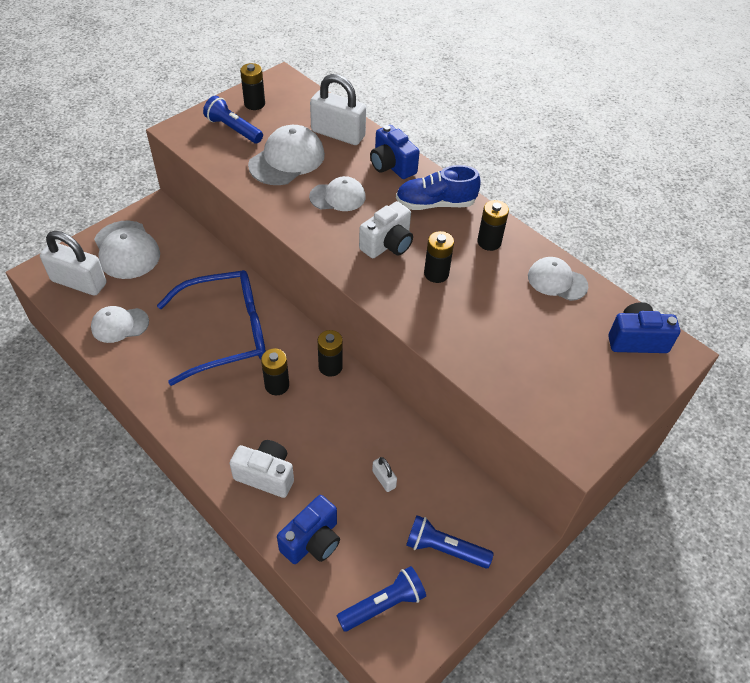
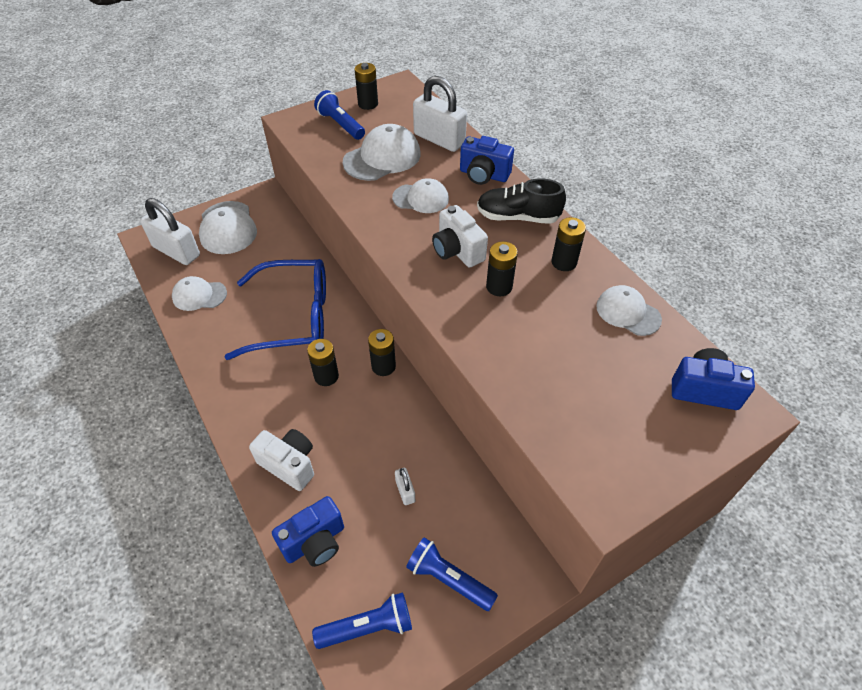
camera: 15 degrees right, 0 degrees up
(388, 244) = (457, 251): white camera -> white camera turned 90 degrees clockwise
(392, 166) = (483, 175): blue camera -> blue camera turned 45 degrees counterclockwise
(435, 204) = (518, 217): blue shoe -> black shoe

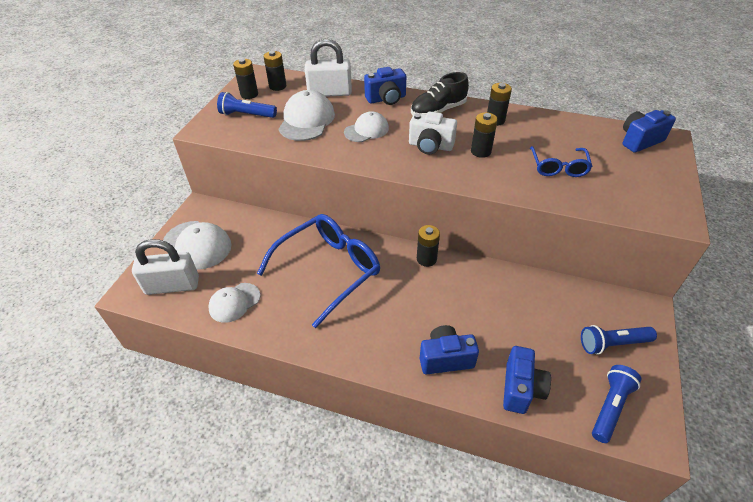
camera: 40 degrees left, 5 degrees down
(289, 464) = (445, 358): white camera -> blue camera
(326, 376) = (398, 289): black battery -> black battery (277, 86)
(405, 491) = (530, 317): white padlock -> none
(556, 356) = (558, 167): none -> blue glasses
(628, 312) = (559, 126): white cap -> none

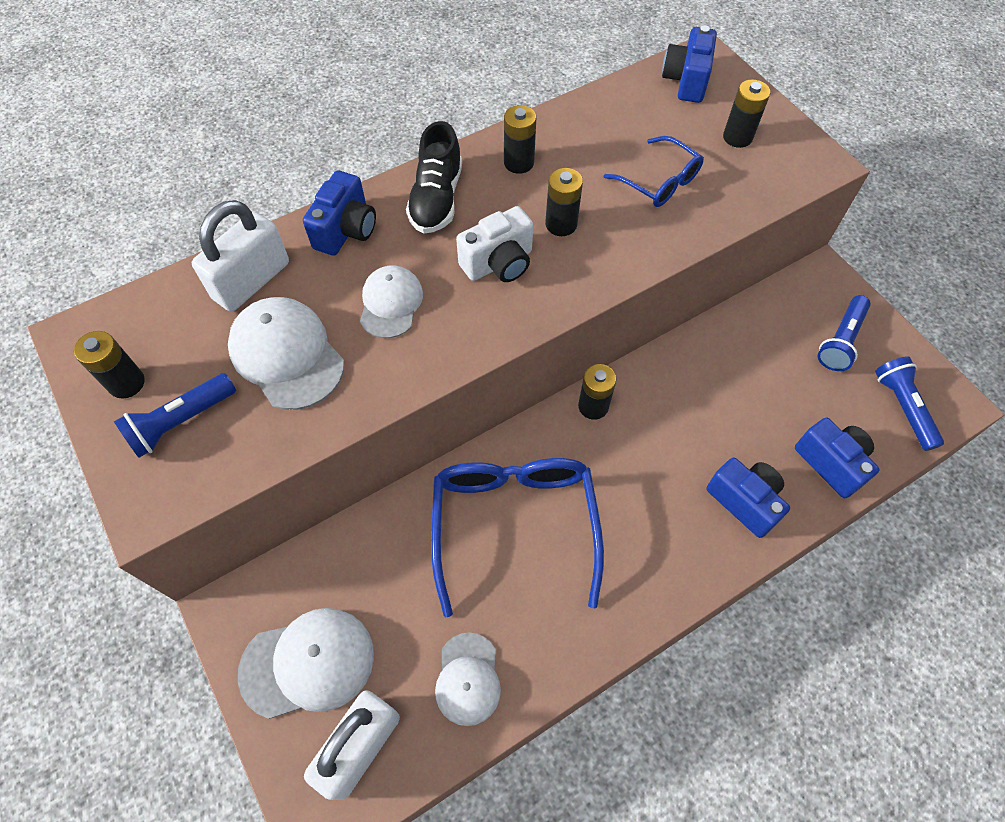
camera: 50 degrees left, 15 degrees up
(277, 86) = (151, 332): black battery -> black battery (737, 137)
(445, 358) = (744, 501): blue camera -> blue camera turned 105 degrees clockwise

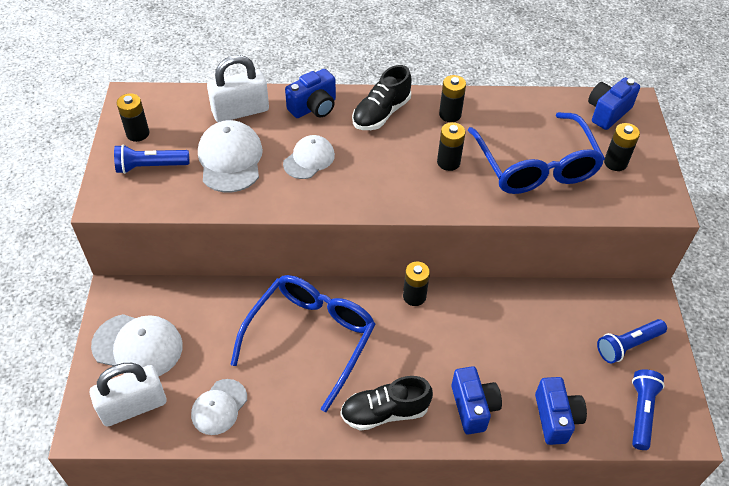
camera: 30 degrees right, 10 degrees down
(499, 263) = (391, 167): white camera -> none
(659, 182) = (535, 166): blue glasses -> blue glasses, size x1.88
(659, 565) = (385, 412): none -> black shoe

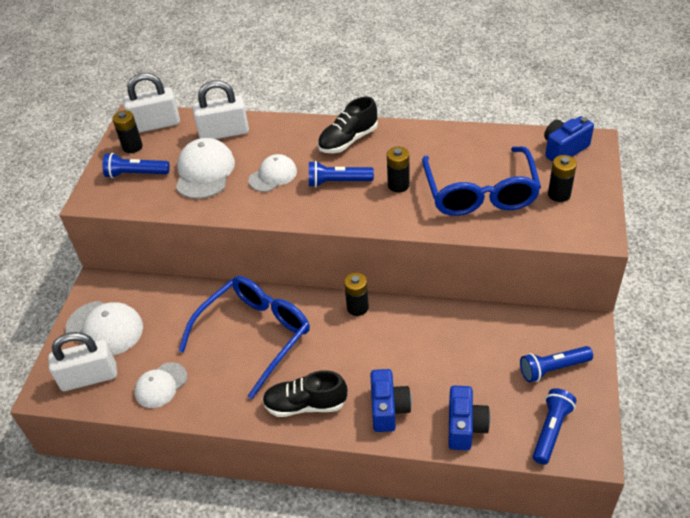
camera: 15 degrees right, 5 degrees down
(158, 105) = (156, 124): none -> white padlock
(314, 107) = (289, 132): blue camera -> none
(382, 163) = (338, 182): none -> blue flashlight
(450, 114) = (411, 144): black battery -> none

